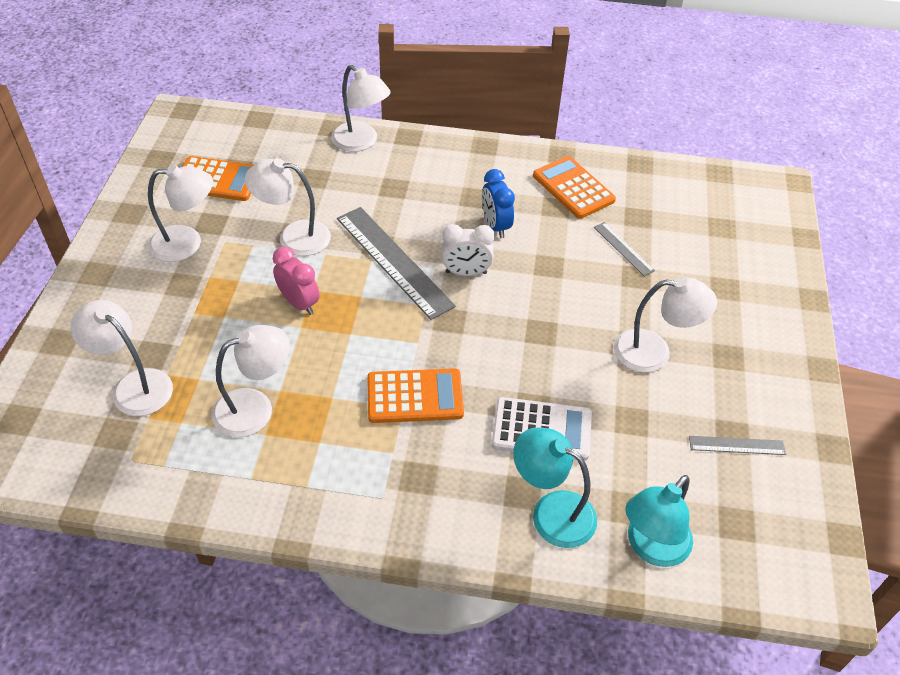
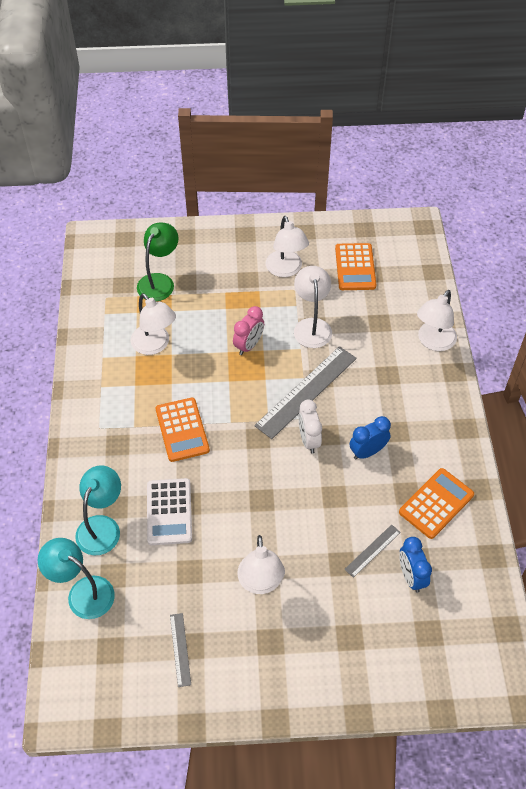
camera: 80 degrees right, 5 degrees up
(134, 385) = (159, 281): white lamp -> green lamp
(657, 226) = (411, 576): none -> blue clock

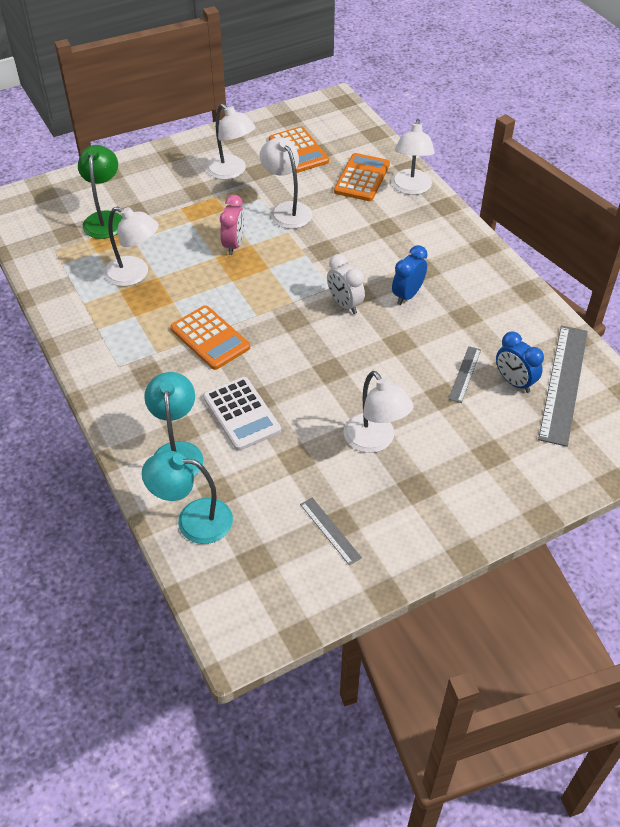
camera: 25 degrees left, 5 degrees down
(306, 391) = (316, 265): grey ruler -> grey ruler (563, 383)
(436, 503) = (498, 315): orange calculator -> orange calculator (362, 178)

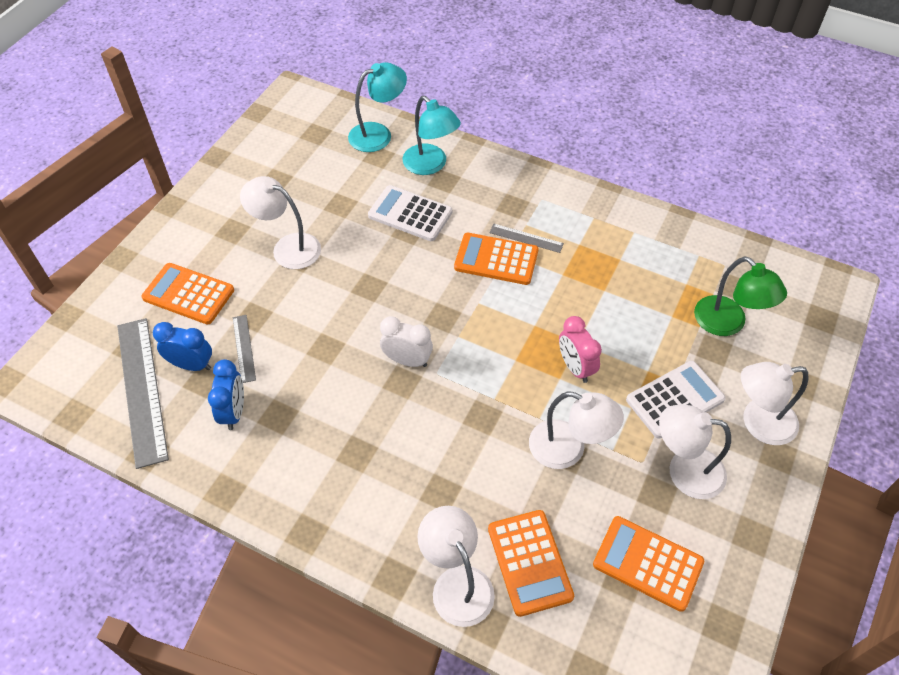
camera: 145 degrees right, 5 degrees up
(135, 275) = (626, 281): white lamp -> white lamp (758, 423)
(193, 201) = (675, 399): none -> white calculator
(330, 530) = (278, 172): grey ruler -> grey ruler (526, 238)
(407, 295) = (353, 407): blue clock -> blue clock (234, 412)
(490, 444) = (188, 294): none -> orange calculator

